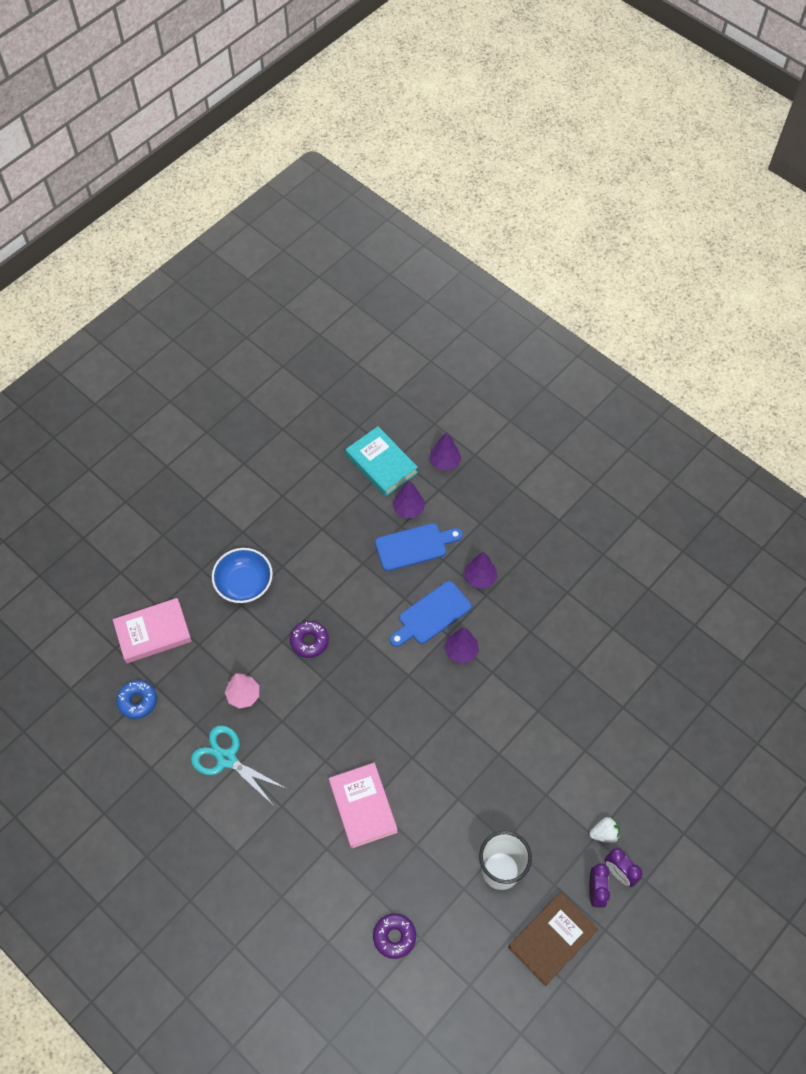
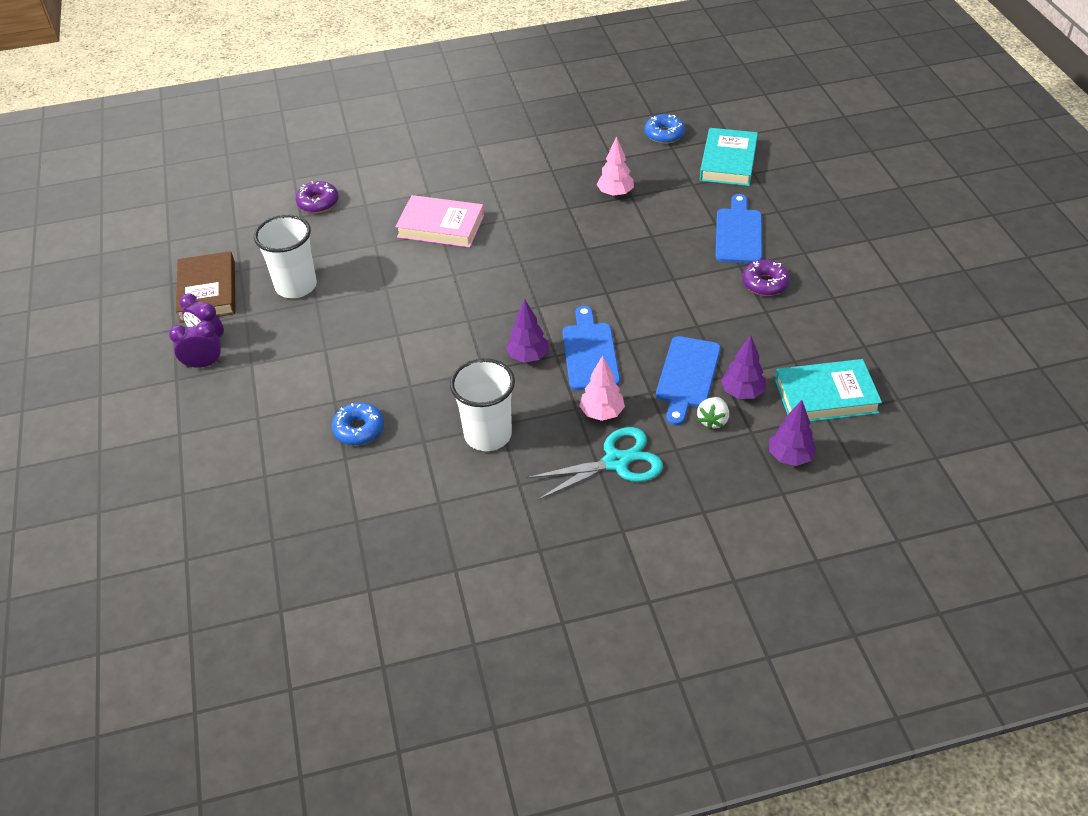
camera: 125 degrees right, 15 degrees down
(153, 632) = (728, 162): pink book -> turquoise book
(226, 759) = (563, 165): turquoise scissors -> turquoise scissors (616, 462)
(244, 583) = (738, 233): blue bowl -> blue cutting board
(309, 641) = (635, 253): purple donut -> purple donut (765, 283)
(480, 578) = (602, 413): purple tree -> pink tree
(543, 633) = (488, 435): none -> white cup
(595, 716) = (359, 429): none -> blue donut
(604, 833) = (246, 372): white strawberry -> white strawberry (713, 420)

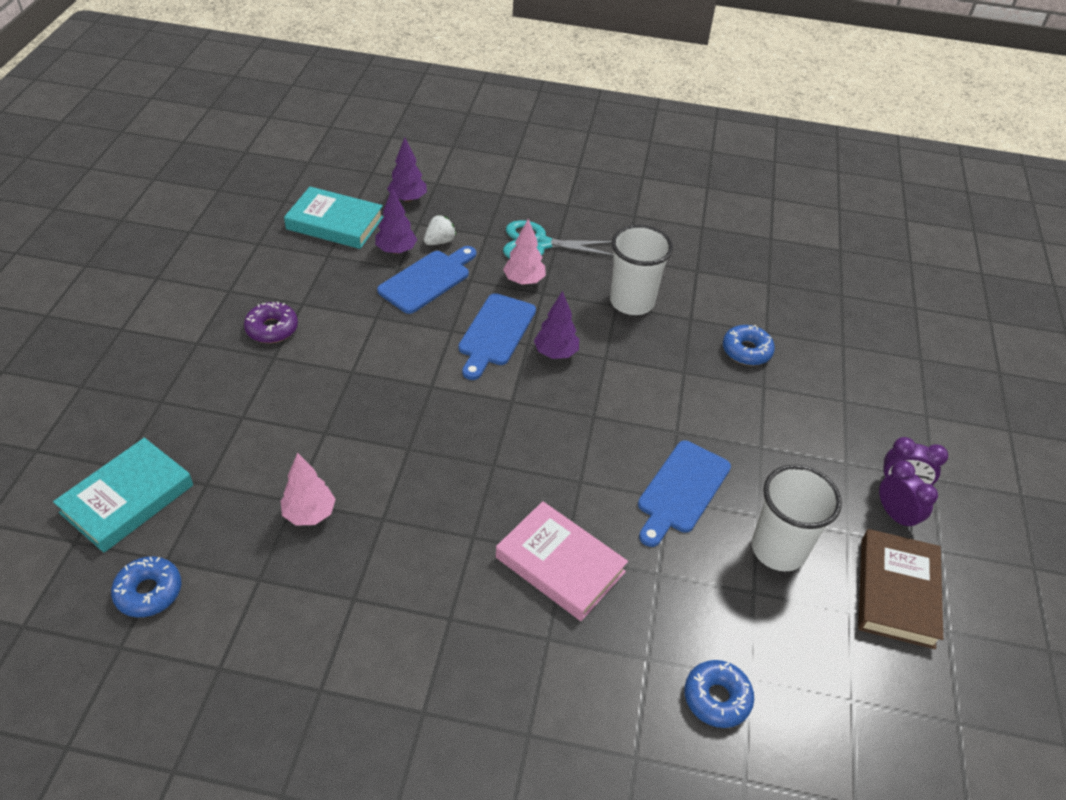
camera: 160 degrees left, 0 degrees up
(318, 202) = (717, 698): purple donut -> blue donut
(738, 233) = (232, 393): blue cutting board -> blue cutting board (681, 490)

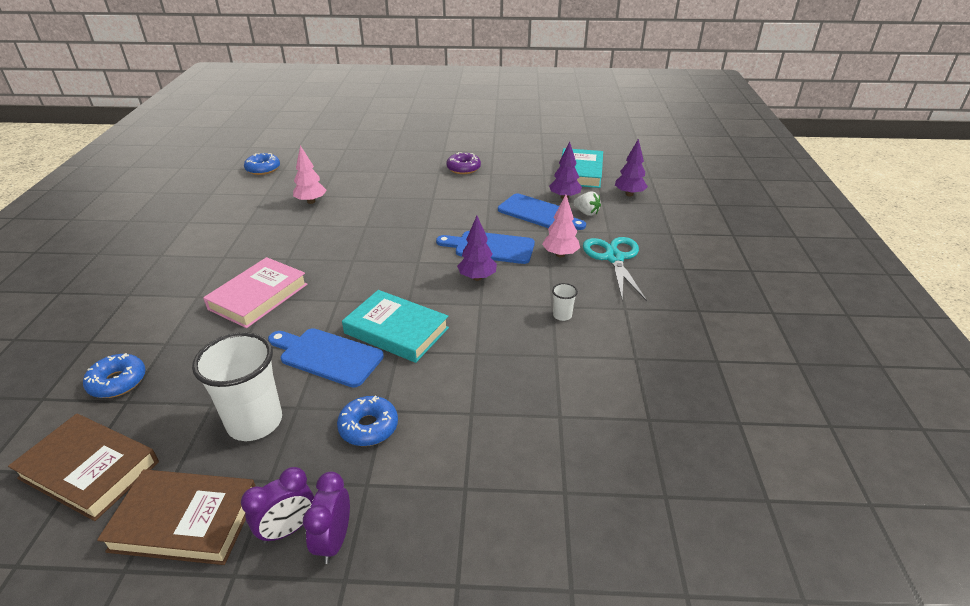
camera: 85 degrees right, 10 degrees down
(127, 499) = (324, 154): turquoise book -> turquoise book (396, 330)
(632, 302) = (562, 315): white cup -> white cup, size x0.43
(746, 351) = (521, 399): blue donut -> blue donut (368, 427)
(848, 691) = (89, 470): none -> brown book

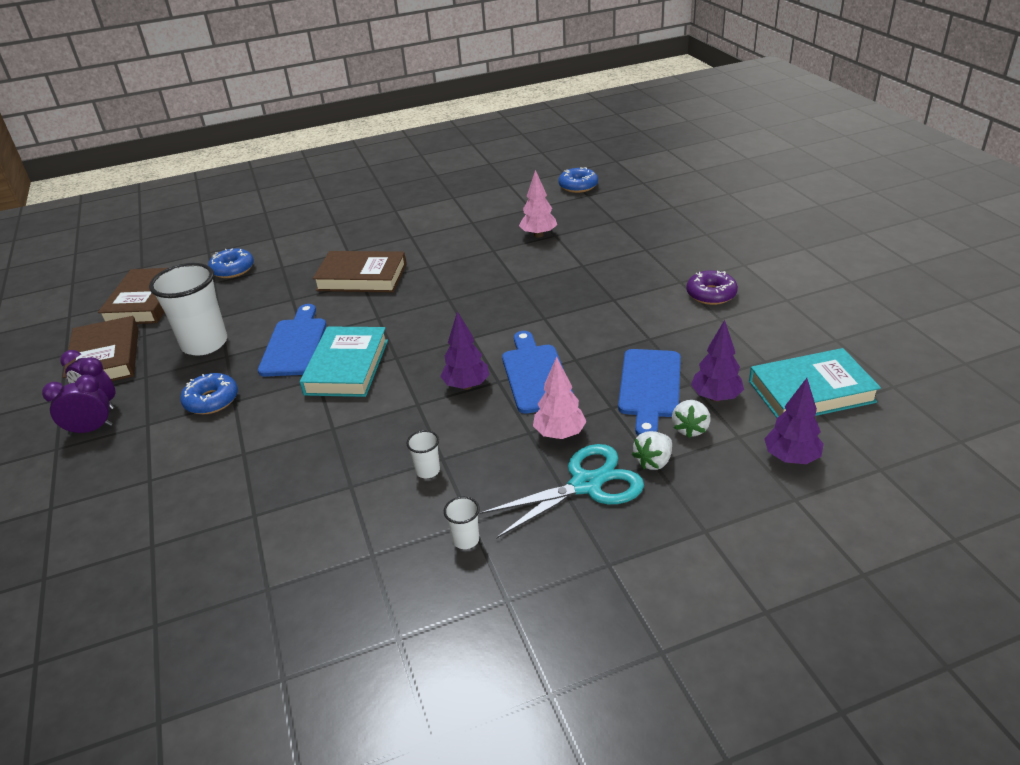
camera: 70 degrees right, 0 degrees up
(258, 296) = (362, 277): pink book -> brown book
(607, 231) = (653, 461): none -> white strawberry
(640, 314) = (466, 540): none -> white cup

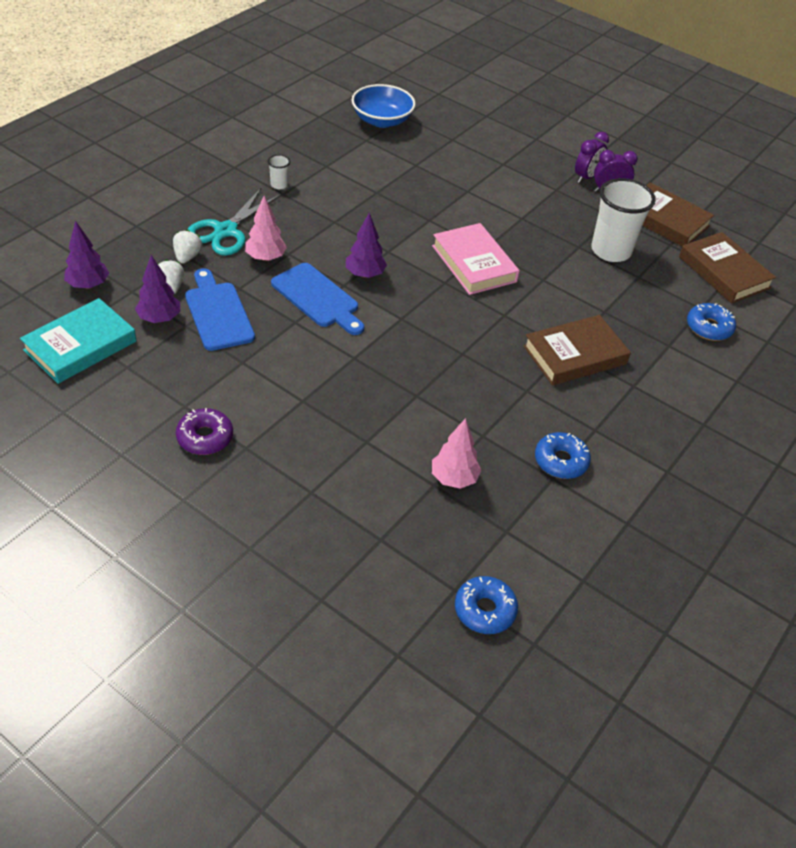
camera: 140 degrees right, 10 degrees up
(198, 626) = (382, 120): none -> blue bowl
(211, 400) = (537, 214): blue donut -> blue donut (561, 461)
(295, 344) = (540, 270): blue cutting board -> none
(347, 367) = (474, 264): turquoise book -> pink book
(428, 471) = (336, 212): white cup -> none

